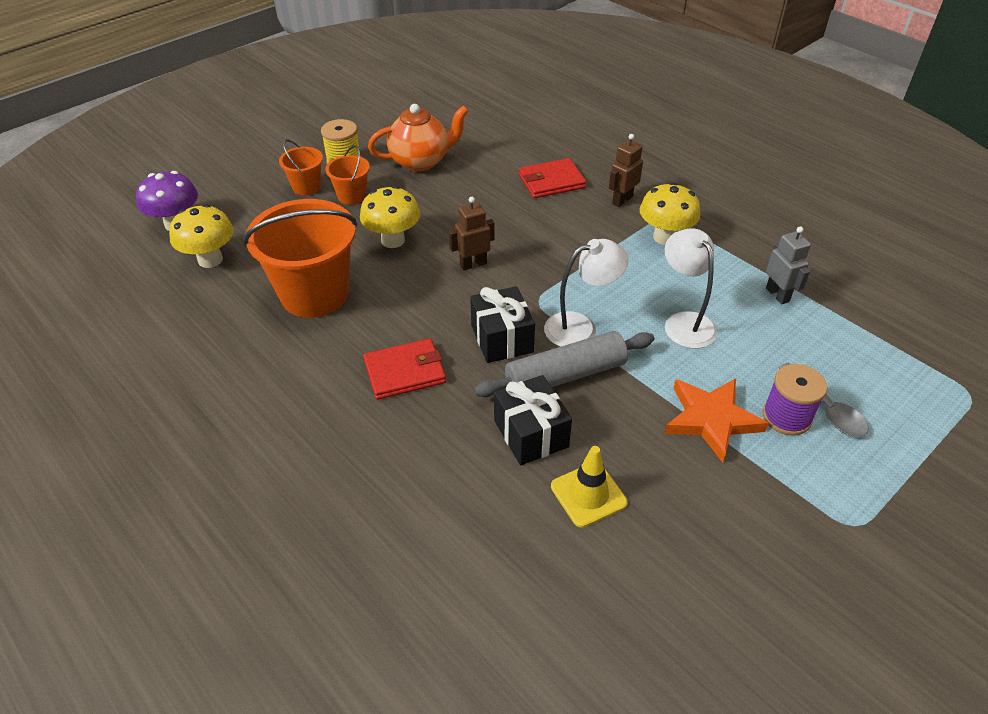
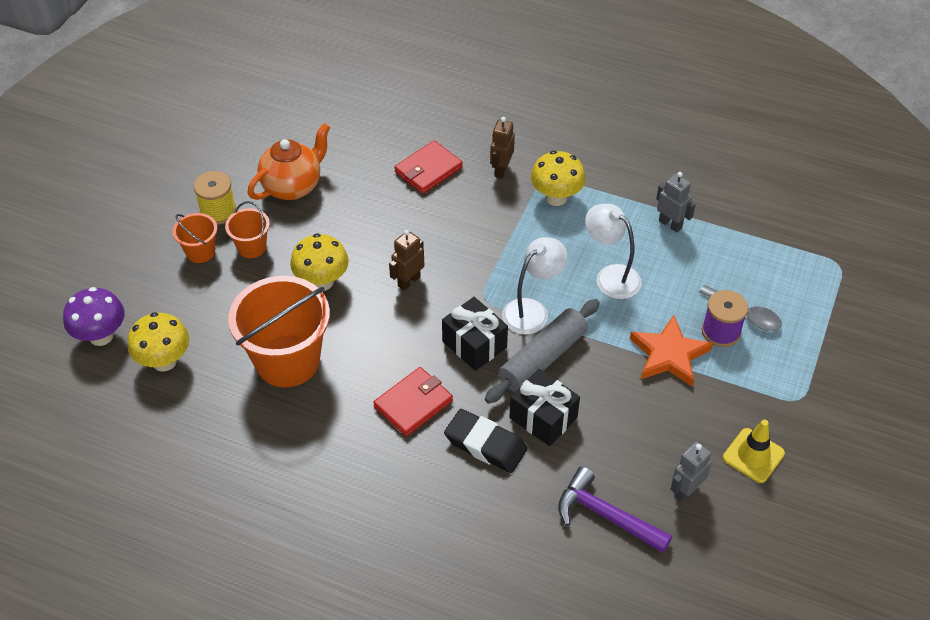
camera: 25 degrees left, 5 degrees up
(452, 438) = (485, 444): none -> black eraser
(540, 567) = (605, 515): none -> purple hammer
(588, 494) = (610, 449): yellow traffic cone -> yellow traffic cone (753, 455)
(655, 578) = (686, 491): none -> grey robot

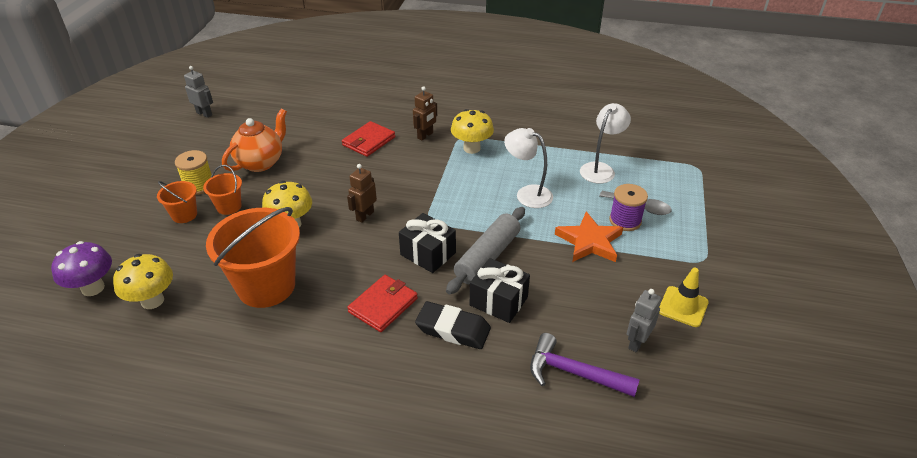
camera: 10 degrees left, 10 degrees down
(501, 170) = (425, 135): brown robot -> brown robot turned 150 degrees counterclockwise
(532, 310) = (470, 224): white lamp -> white lamp (600, 169)
(670, 224) = (563, 155): grey robot -> grey robot (204, 114)

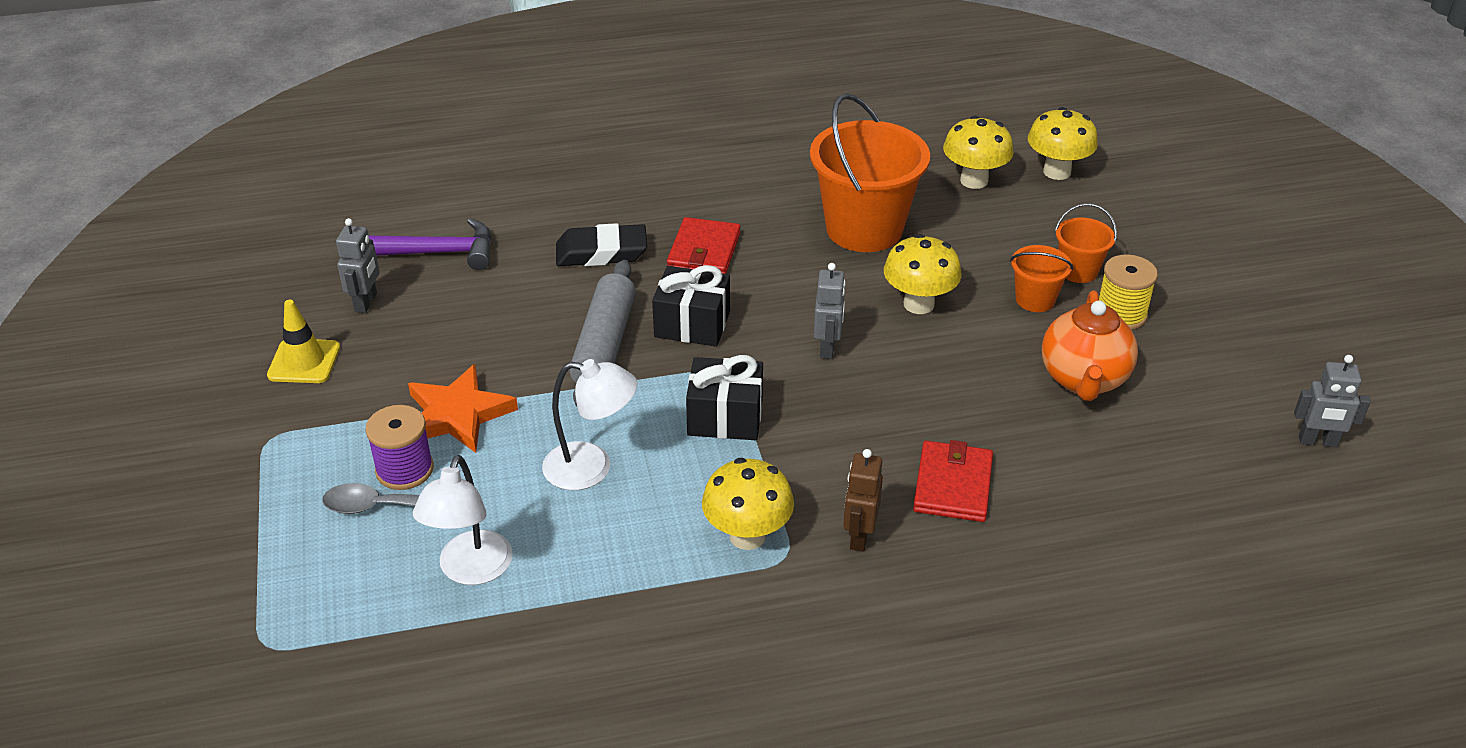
camera: 155 degrees right, 0 degrees up
(93, 288) = (1057, 172): purple mushroom -> yellow mushroom
(365, 216) = (827, 348): brown robot -> grey robot
(498, 301) = (560, 296): black gift -> black gift (725, 417)

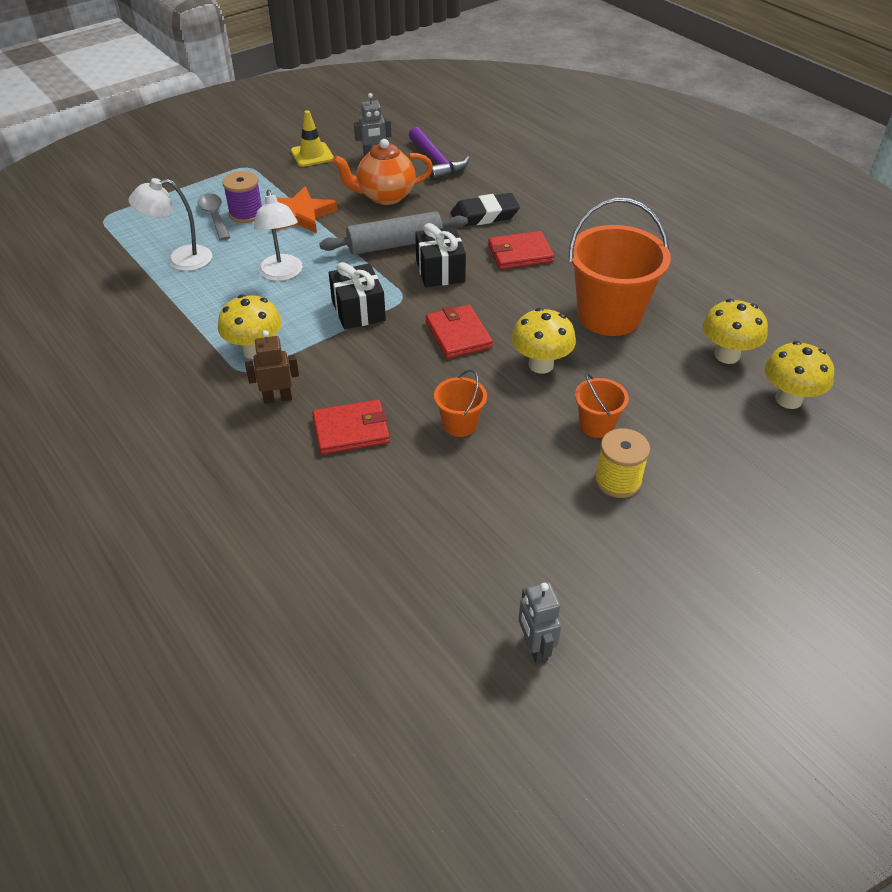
camera: 65 degrees right, 5 degrees up
(601, 252) = (484, 215): black eraser -> black eraser turned 75 degrees counterclockwise
(827, 348) = (458, 334): grey robot -> red wallet
(1078, 271) = (656, 442): orange bucket -> orange bucket (460, 424)
(1083, 380) = (515, 475): orange teapot -> orange teapot (385, 196)

